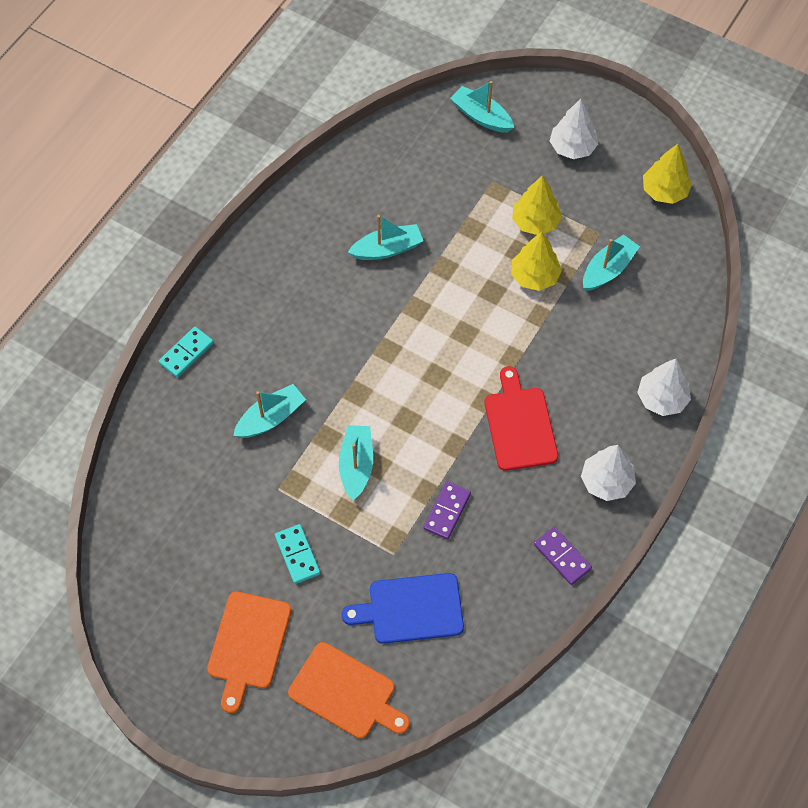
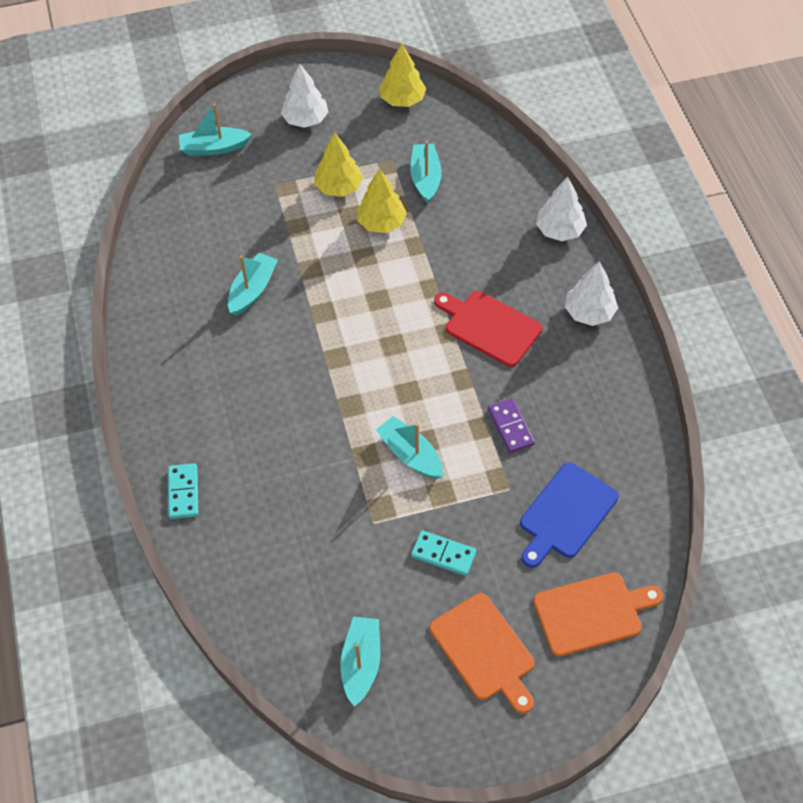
camera: 45 degrees left, 5 degrees down
(270, 418) = (307, 479): turquoise boat -> turquoise boat (361, 664)
(562, 557) = (620, 386): purple domino -> none

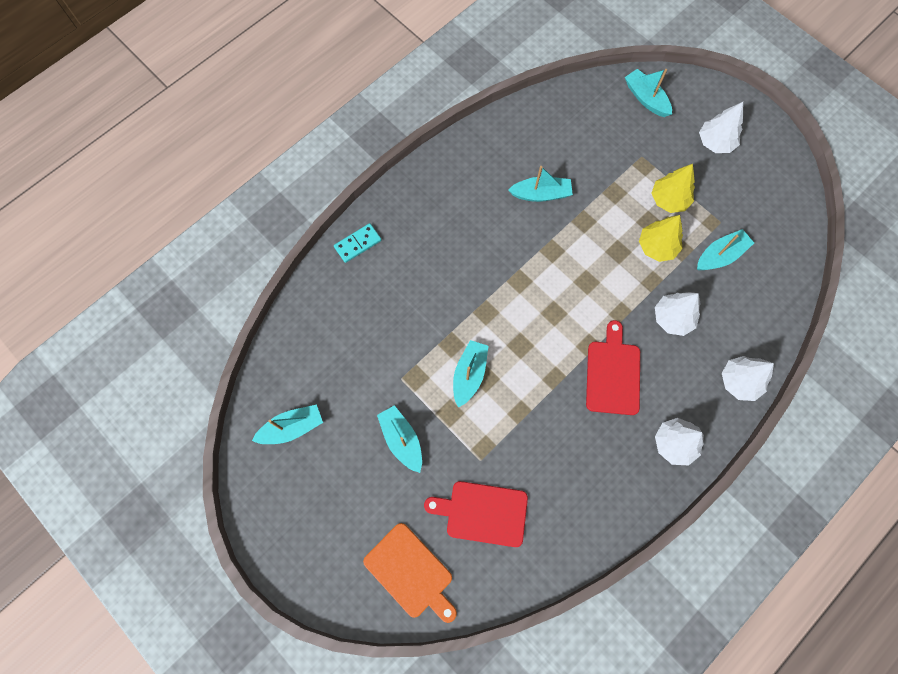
camera: 60 degrees right, 15 degrees up
(402, 100) = (784, 198): yellow tree -> none
(443, 554) = (402, 440): turquoise domino -> turquoise boat
(464, 249) = (672, 318): none -> white tree
(484, 650) = (342, 507): orange cutting board -> none
(510, 427) = (534, 434): purple domino -> none
(566, 514) = (482, 513): blue cutting board -> red cutting board

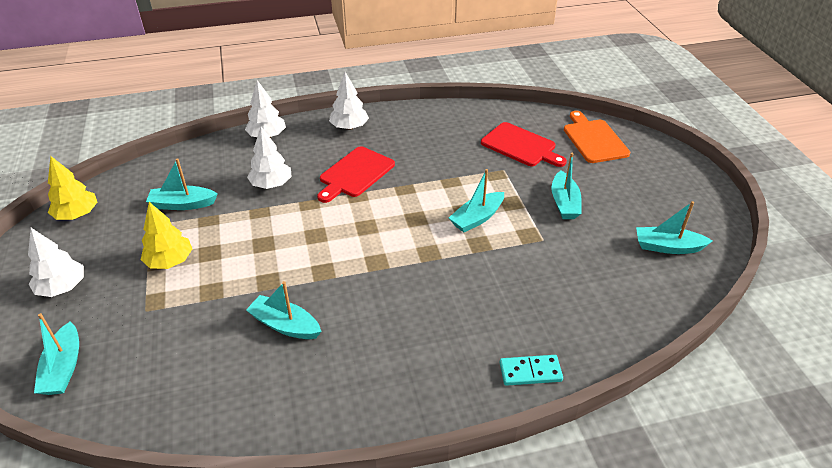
camera: 150 degrees left, 30 degrees down
(656, 247) = (226, 232): yellow tree -> yellow tree (77, 215)

